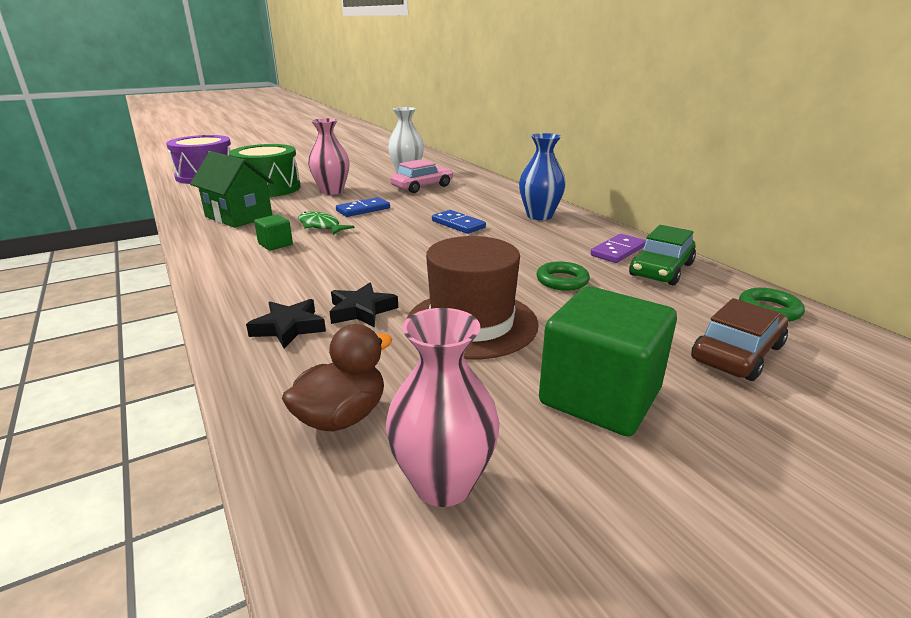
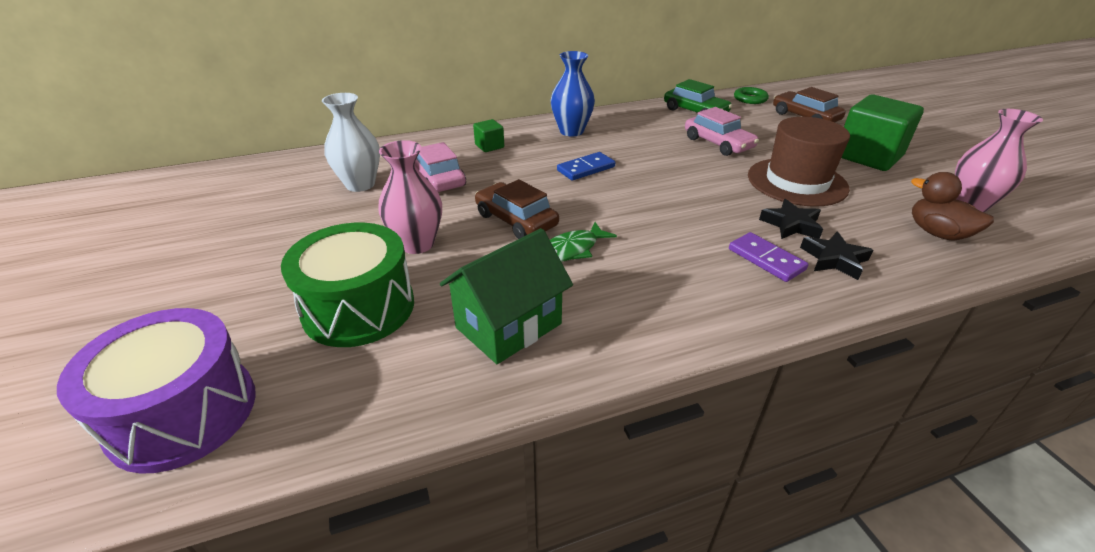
camera: 80 degrees left, 10 degrees up
(275, 244) = (632, 281): green cube -> green cube (489, 146)
(363, 209) = (516, 220): blue domino -> brown car
(562, 280) = (718, 143): green ring -> pink car
(618, 251) = (660, 117): purple domino -> purple domino (766, 259)

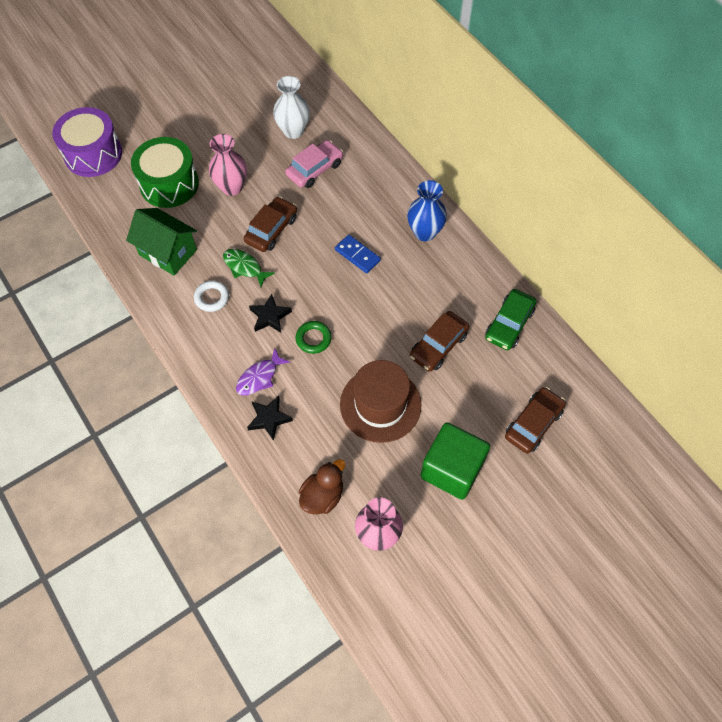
camera: 75 degrees right, 25 degrees up
(489, 146) = (376, 184): green cube -> none
(619, 287) = (212, 298): none -> white ring
(718, 143) = (438, 345): pink car -> brown car
(750, 99) = (567, 374): green ring -> green ring (313, 339)
(766, 259) = (259, 377): purple domino -> purple fish
(791, 225) = (309, 395): black star -> black star (270, 316)

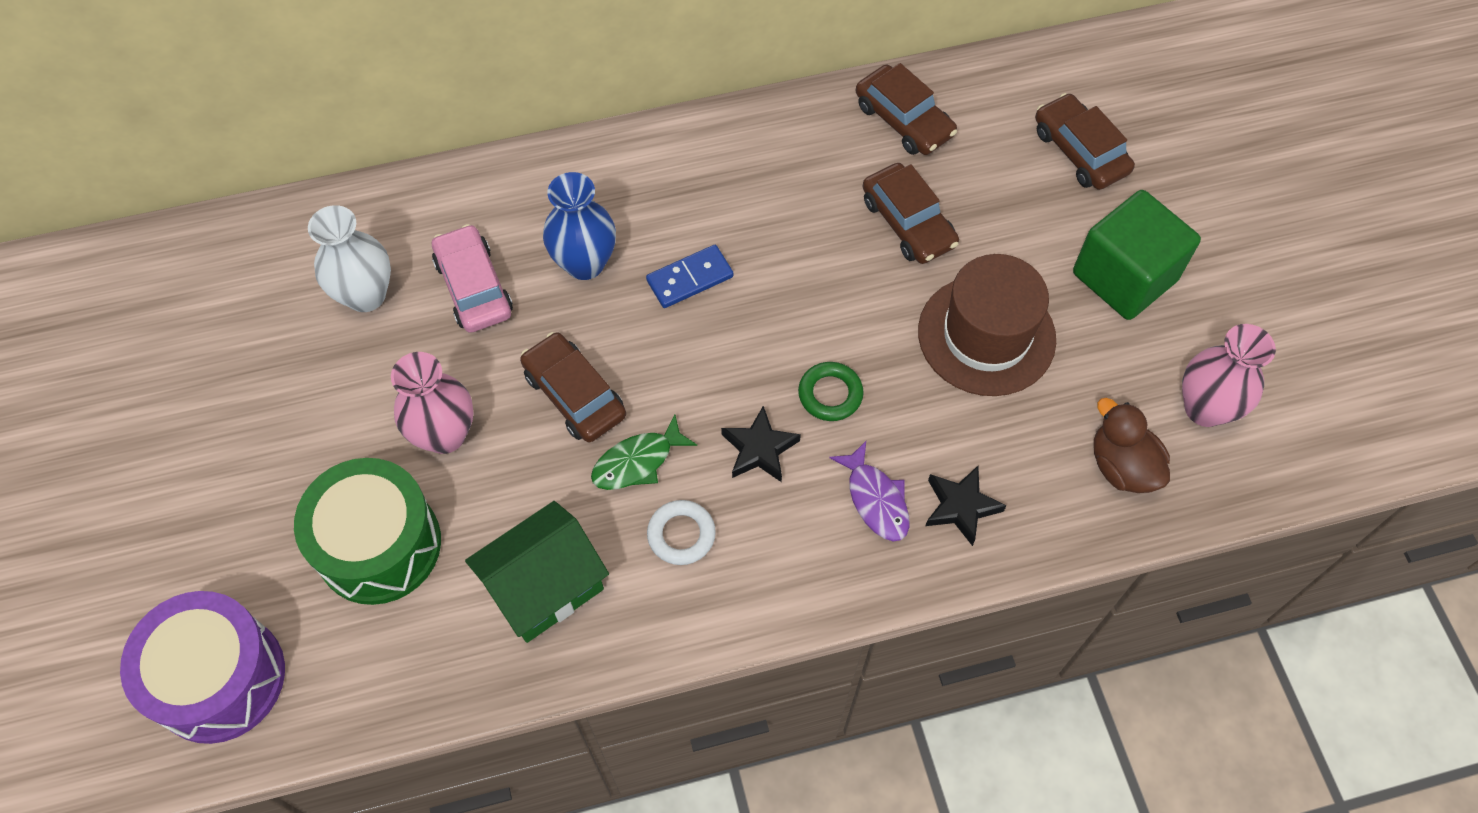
camera: 70 degrees left, 0 degrees up
(424, 232) = (687, 169): blue vase -> blue vase (585, 263)
(509, 324) = (904, 120): green car -> brown car

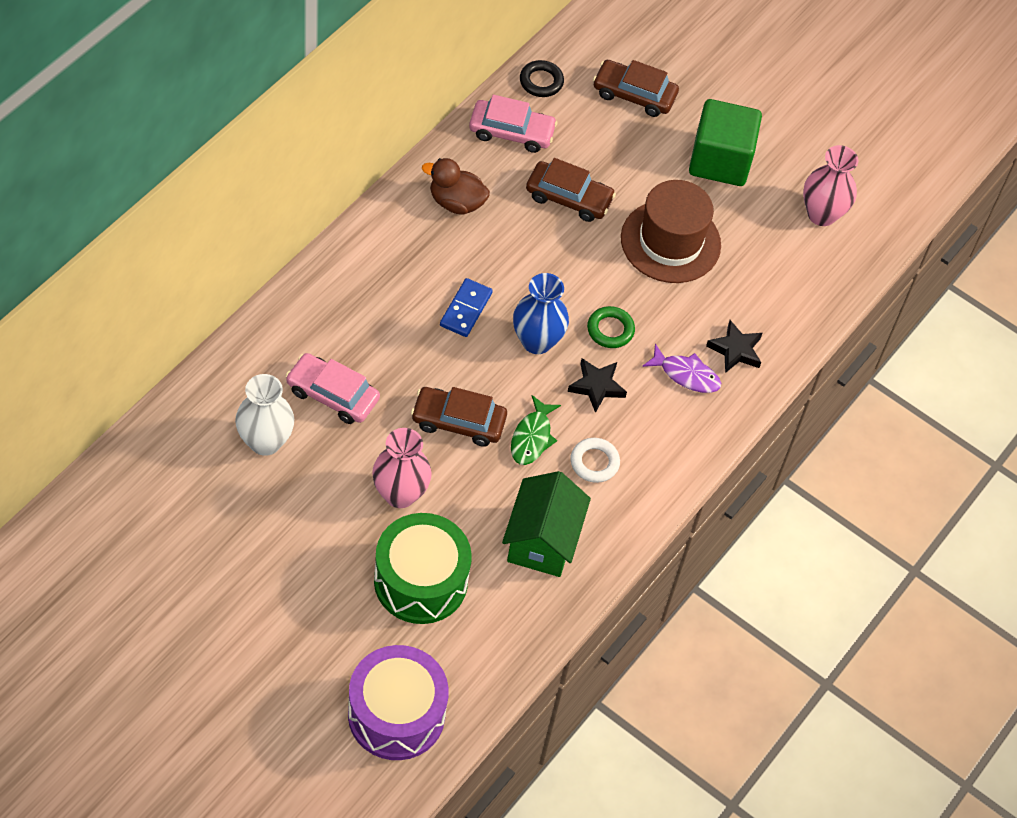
camera: 45 degrees left, 5 degrees down
(585, 263) = (390, 338): blue vase -> blue vase (537, 341)
(904, 120) = (511, 132): brown car -> pink car
(983, 84) = (541, 81): none -> black ring
(1122, 466) = (803, 274): brown duck -> brown duck (456, 202)

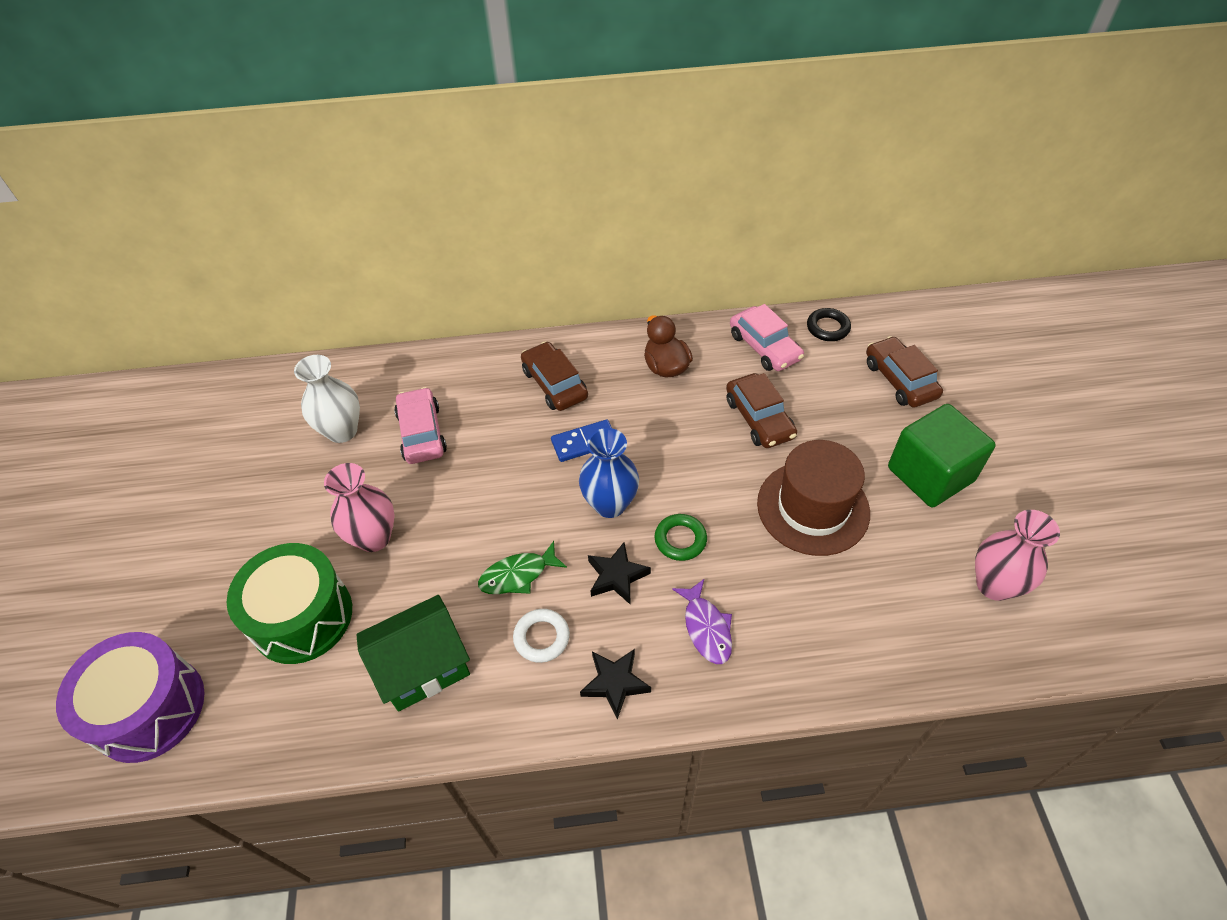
camera: 55 degrees right, 5 degrees down
(458, 422) = (479, 518): brown car -> brown car (554, 384)
(735, 350) = (777, 642): black star -> black star (615, 683)

